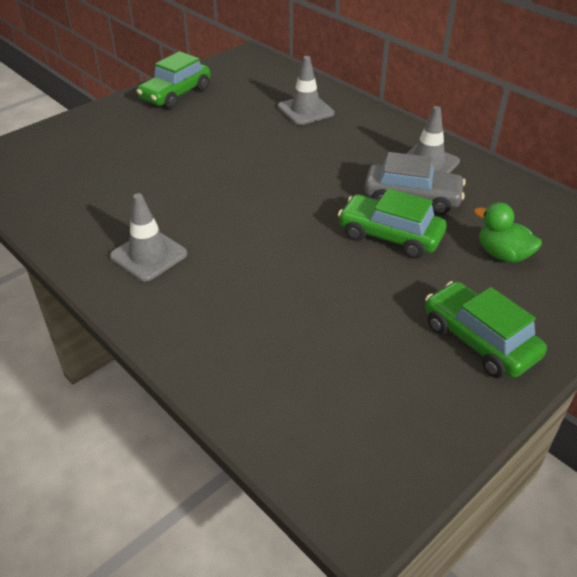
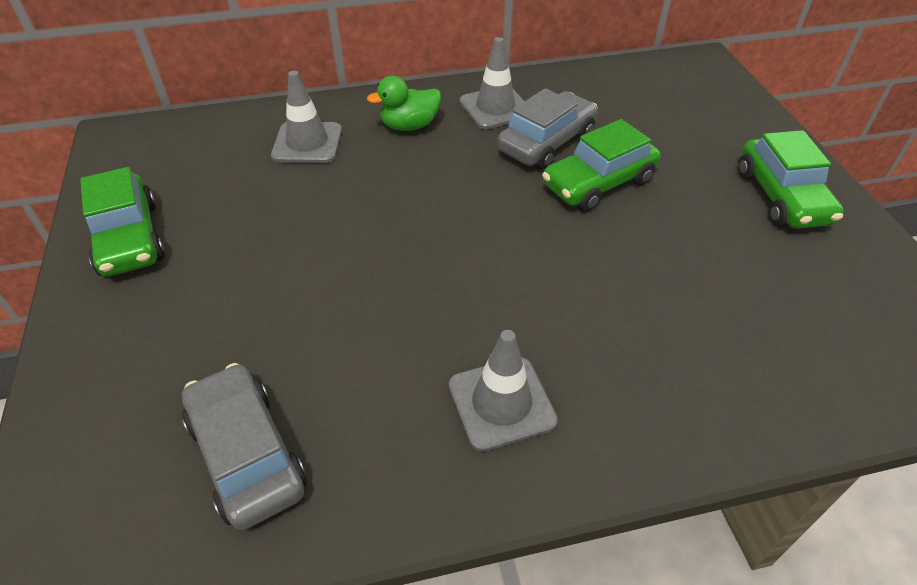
camera: 60 degrees left, 5 degrees up
(65, 186) = (246, 455): none -> grey car
(479, 340) = (782, 197): green car -> green car turned 90 degrees counterclockwise
(502, 254) = (669, 130): green duck -> green duck (409, 126)

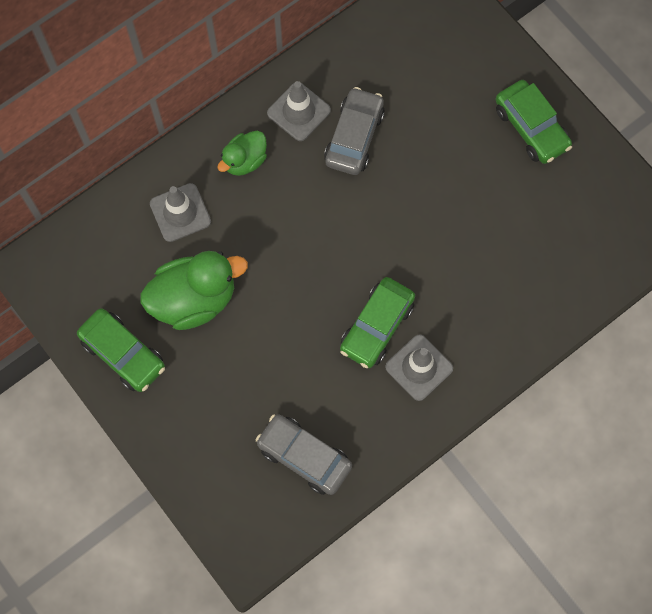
camera: 25 degrees left, 25 degrees up
(256, 217) = (194, 299): none -> green duck
(598, 183) = (407, 166): green car -> green car (377, 326)

